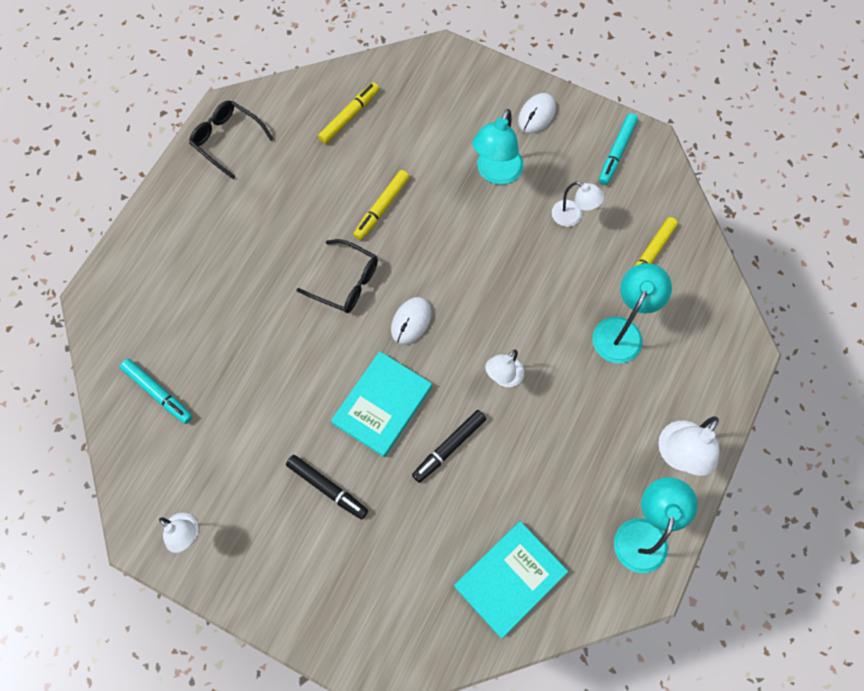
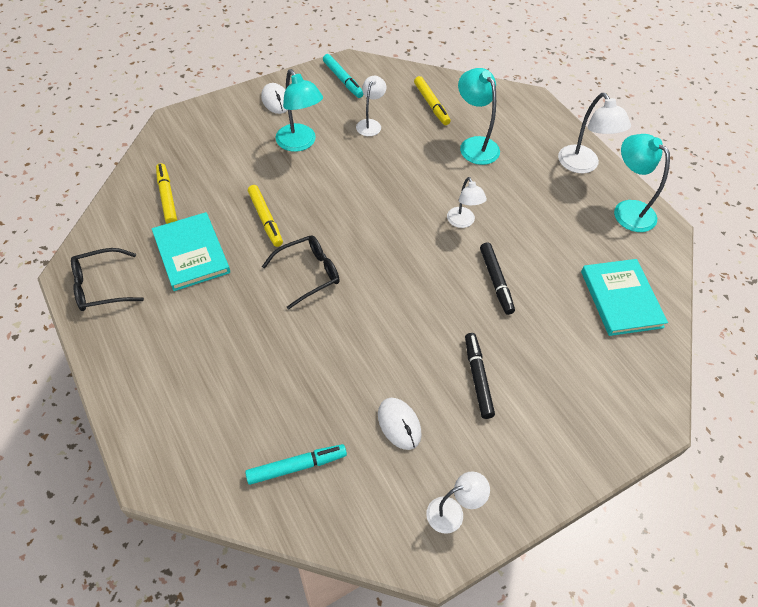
camera: 60 degrees left, 15 degrees down
(327, 488) = (477, 378): black marker -> black marker turned 75 degrees counterclockwise
(382, 405) = (431, 304): turquoise book -> turquoise book (191, 253)
(411, 321) = (376, 251): white mouse -> white mouse (399, 424)
(572, 216) = (370, 124): white lamp -> white lamp turned 45 degrees counterclockwise

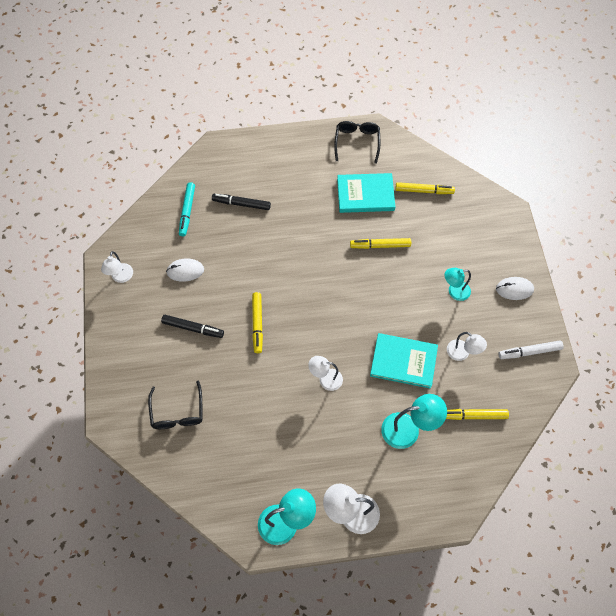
camera: 115 degrees right, 10 degrees up
(300, 143) = (454, 292): turquoise lamp -> turquoise lamp, size x0.64
(308, 274) = (319, 258): black glasses -> black glasses (177, 412)
(343, 80) = (529, 352): turquoise marker -> white marker
(433, 308) = (257, 324): none -> yellow marker
(496, 281) = (261, 376): black marker -> black marker (241, 204)
(621, 299) = (206, 460): turquoise book -> turquoise book (403, 361)

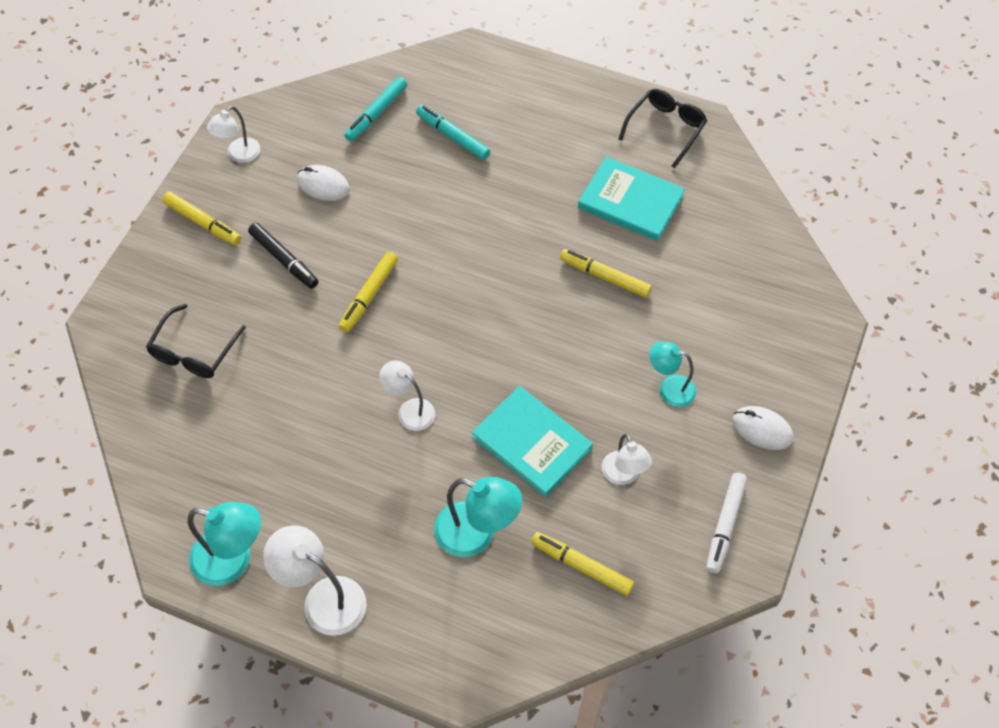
camera: 30 degrees right, 5 degrees down
(241, 204) = (453, 136): black marker -> turquoise marker
(424, 191) = (718, 235): yellow marker -> yellow marker (203, 222)
(529, 352) = (725, 525): white marker -> white marker turned 90 degrees counterclockwise

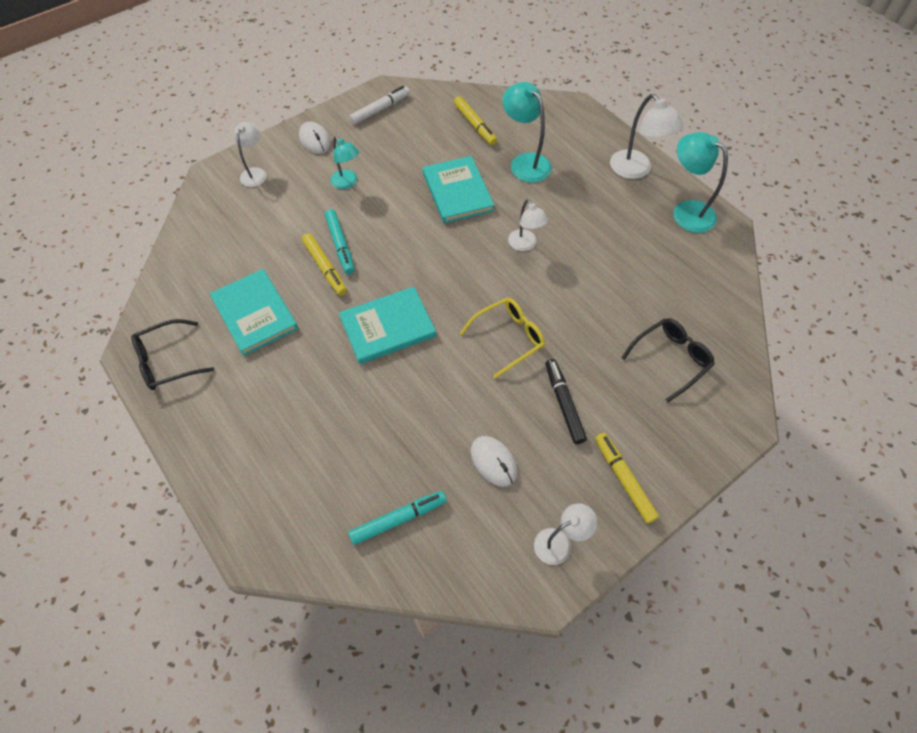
camera: 150 degrees left, 0 degrees up
(369, 295) = (508, 338): yellow marker -> yellow glasses
(453, 136) = (346, 451): turquoise marker -> turquoise marker (340, 245)
(494, 249) = (388, 327): none -> turquoise book
(623, 475) = (416, 153): white lamp -> white lamp (255, 173)

